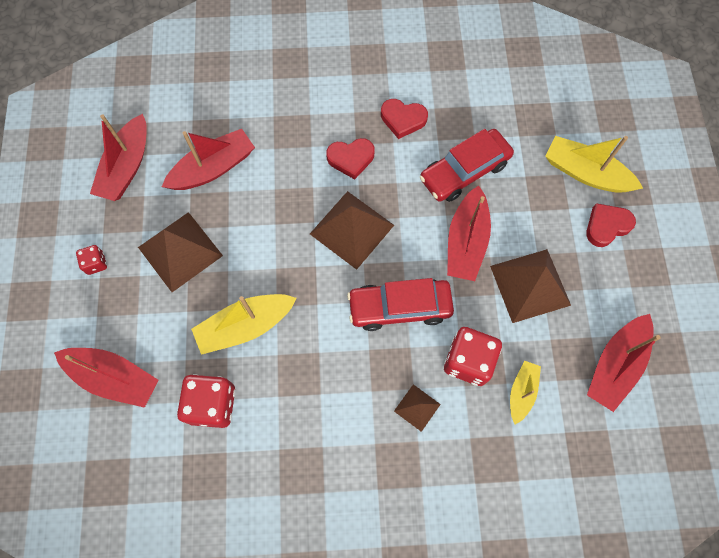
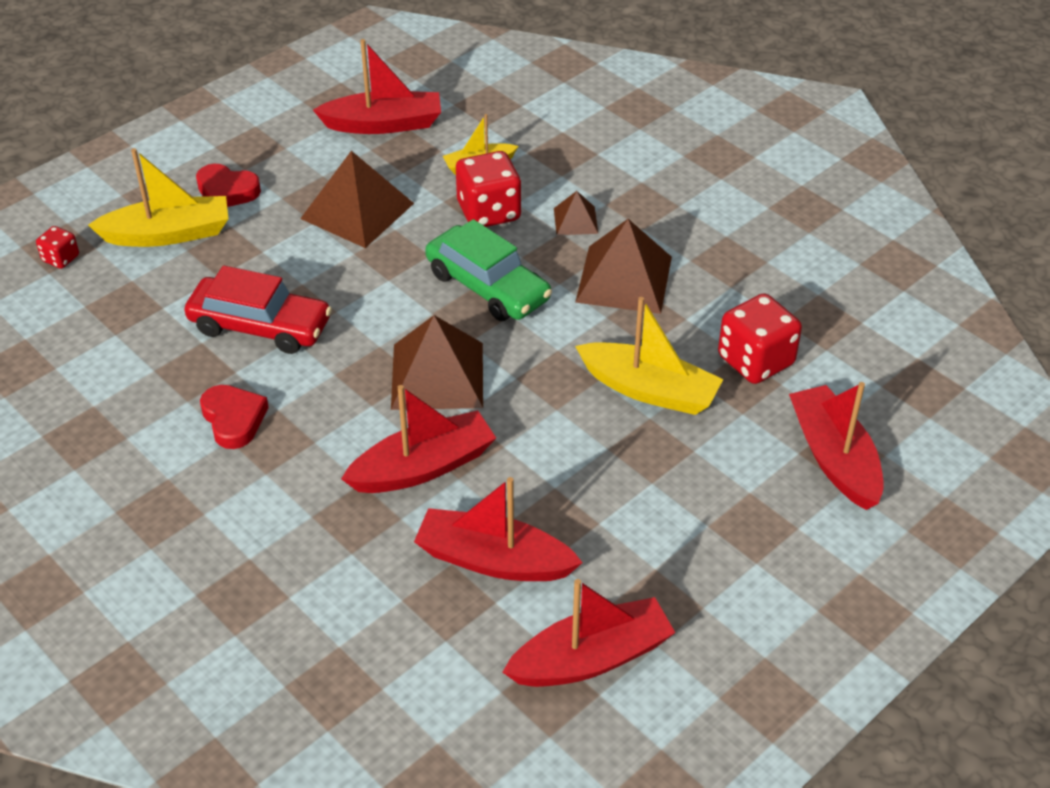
camera: 130 degrees left, 25 degrees down
(96, 263) = (745, 581): red dice -> red dice (61, 258)
(180, 251) = (635, 509): brown pyramid -> brown pyramid (624, 279)
(351, 159) = (341, 433): red heart -> none
(399, 307) = (488, 286): red car -> green car
(466, 242) = (354, 279): red boat -> red boat (423, 467)
(585, 173) = (168, 234): yellow boat -> yellow boat turned 90 degrees counterclockwise

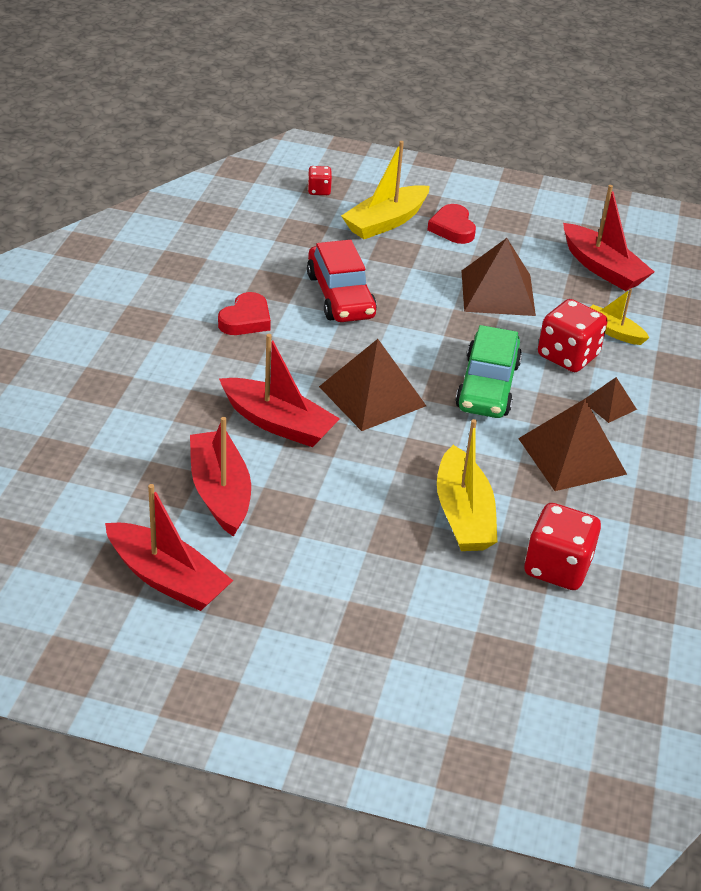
camera: 55 degrees right, 5 degrees down
(168, 234) = (385, 222): yellow boat -> yellow boat turned 90 degrees clockwise
(834, 457) = (491, 656): red boat -> none

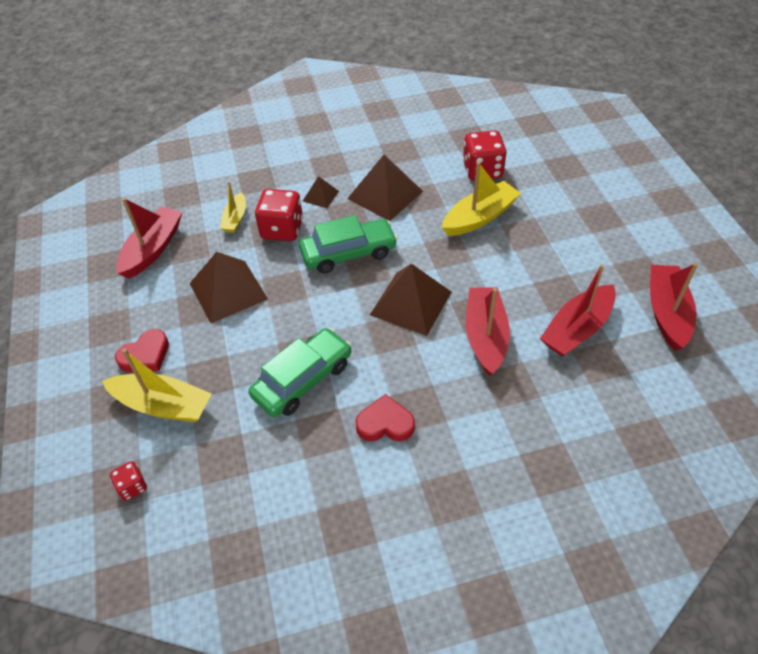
camera: 115 degrees left, 10 degrees up
(340, 296) = (303, 380): red car -> green car

